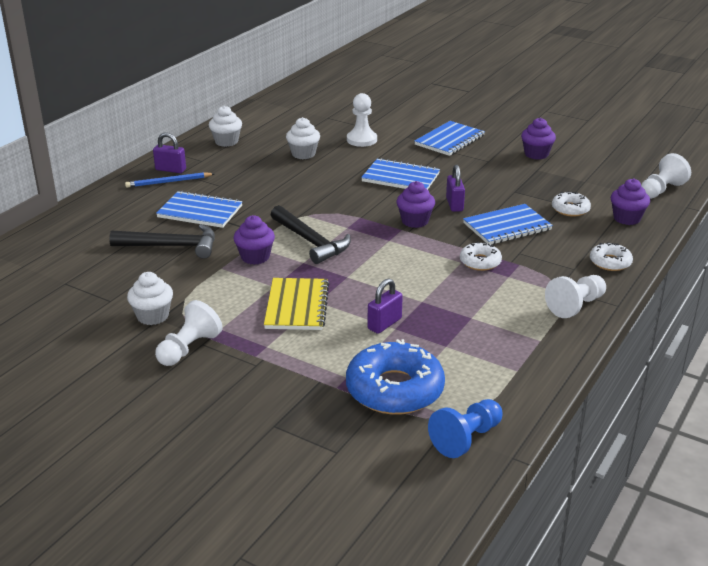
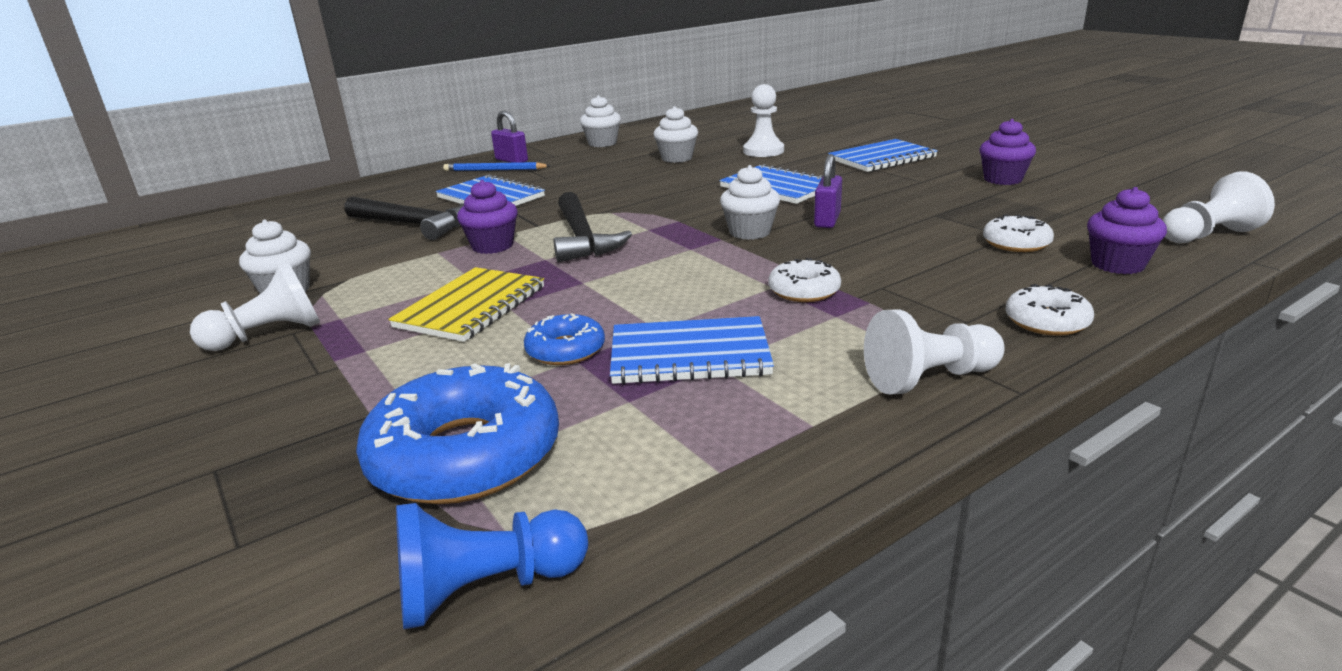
camera: 25 degrees right, 5 degrees down
(384, 324) = (565, 350): purple padlock -> blue donut
(415, 221) = (750, 232): purple cupcake -> white cupcake
(507, 226) = (888, 253): blue notebook -> blue notebook (689, 354)

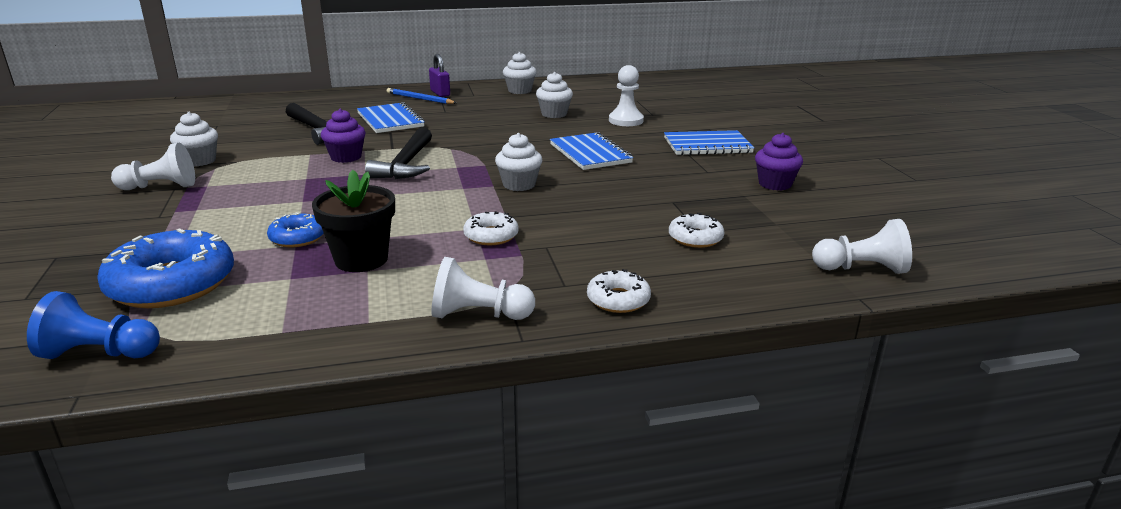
camera: 20 degrees right, 0 degrees up
(471, 307) = (282, 196): yellow notebook -> none
(689, 354) = (361, 259): blue notebook -> black flower pot
(827, 220) = (586, 188): purple padlock -> none
(1117, 264) = (744, 273): purple cupcake -> none

